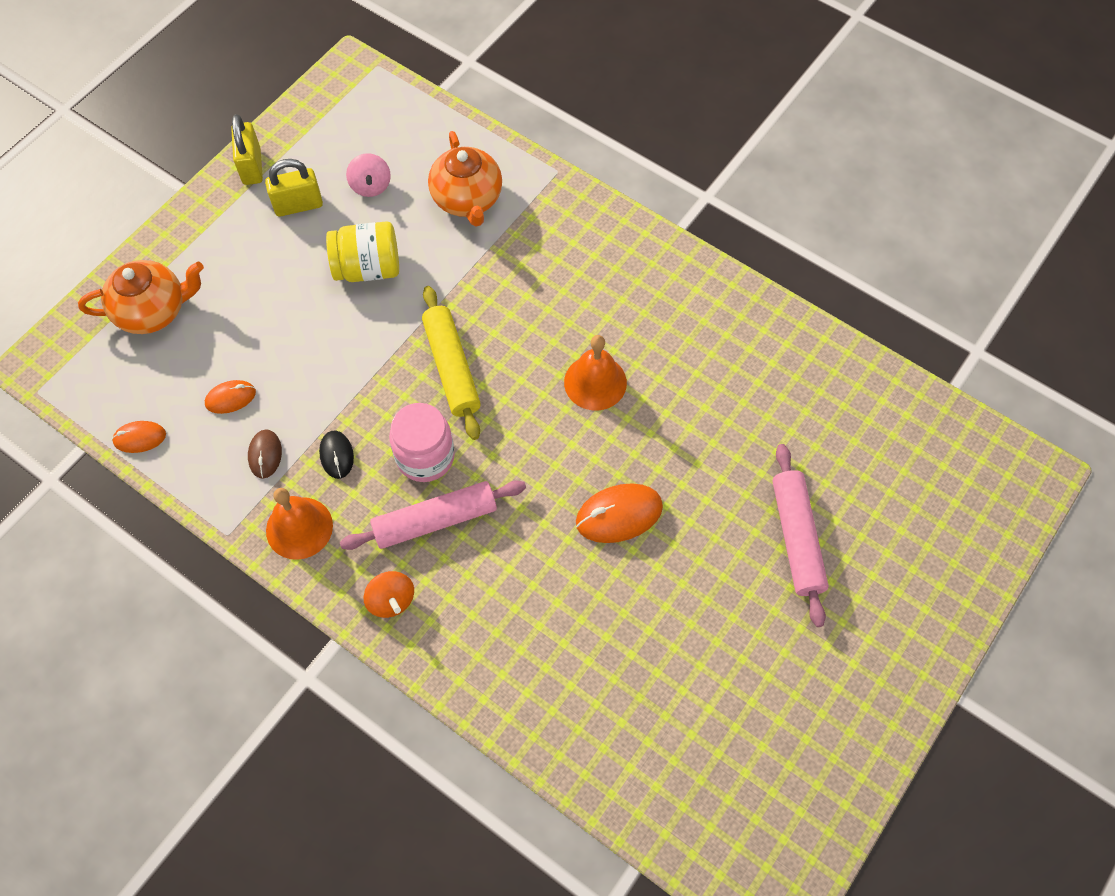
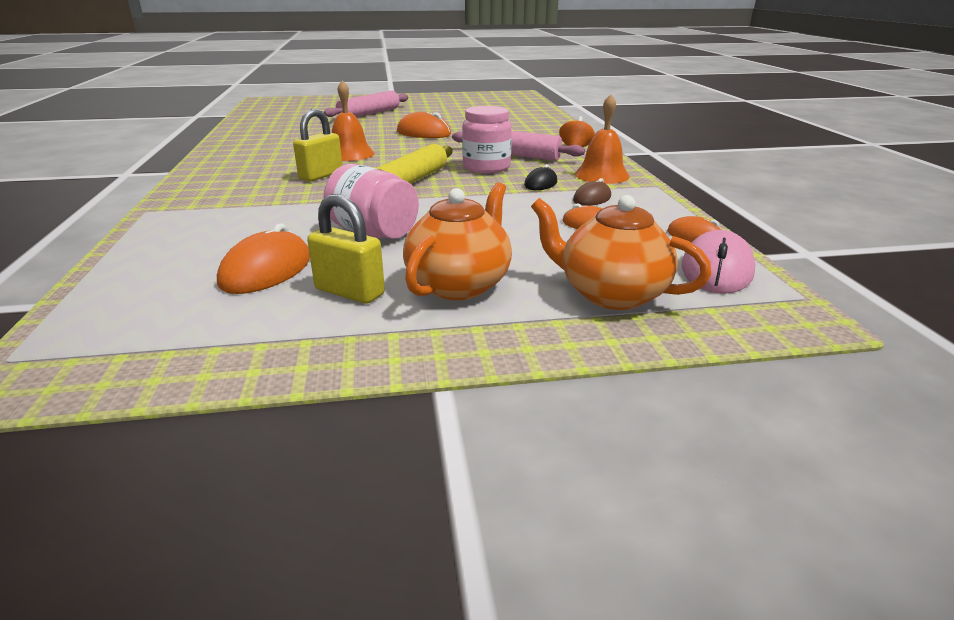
camera: 135 degrees left, 35 degrees down
(103, 391) = (716, 270): none -> pink mouse
(252, 167) = (331, 350): yellow padlock -> yellow padlock (321, 175)
(368, 268) = (374, 232): yellow jar -> pink jar
(371, 186) = (266, 270): pink spinning top -> orange mouse
(467, 199) = (228, 228): orange teapot -> orange teapot (459, 285)

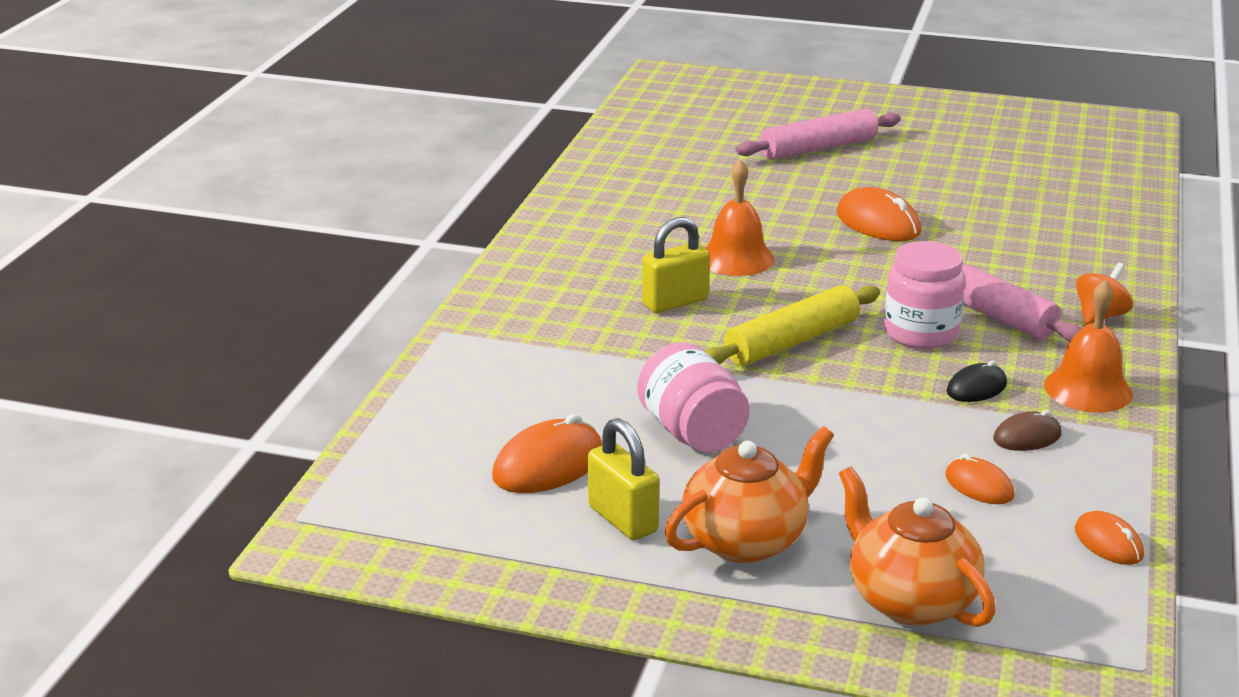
camera: 25 degrees right, 0 degrees up
(716, 270) = (1077, 602): pink mouse -> none

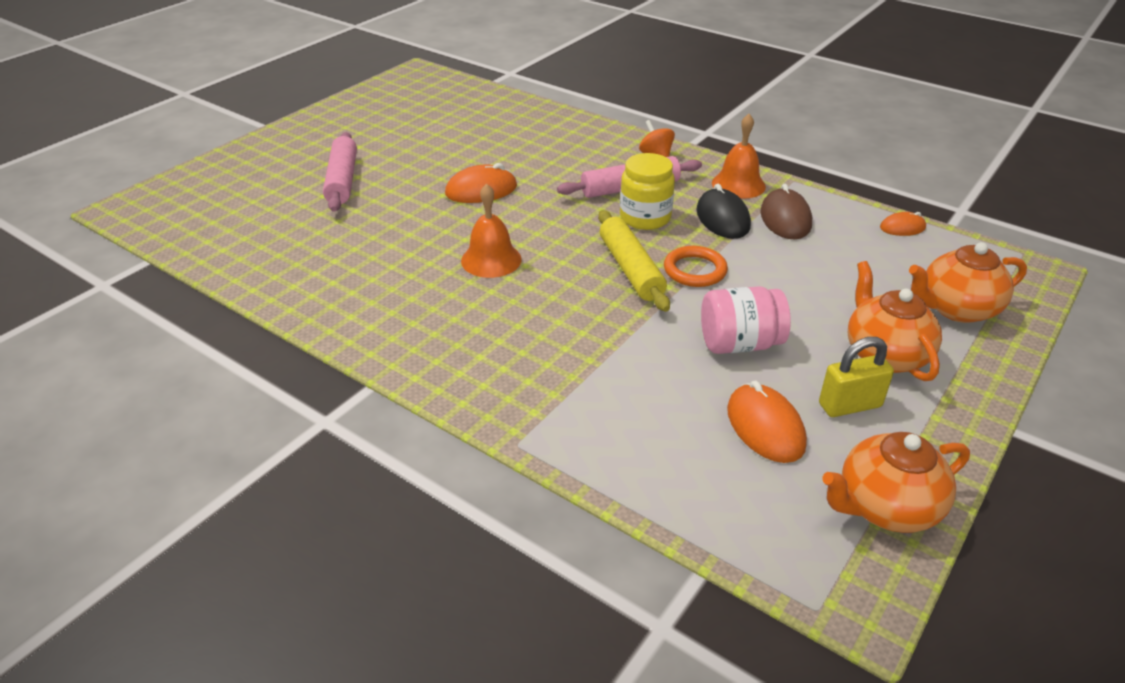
camera: 70 degrees left, 10 degrees up
(457, 553) = (885, 507): none -> orange teapot
(675, 302) = (542, 305): yellow padlock -> none
(827, 384) = (695, 270): none -> orange ring
(921, 333) = (645, 218): pink jar -> yellow jar
(976, 388) = (722, 218): black mouse -> black mouse, size x1.67
(979, 486) = (836, 250): orange mouse -> none
(1027, 437) = (785, 219): brown mouse -> brown mouse, size x1.67

